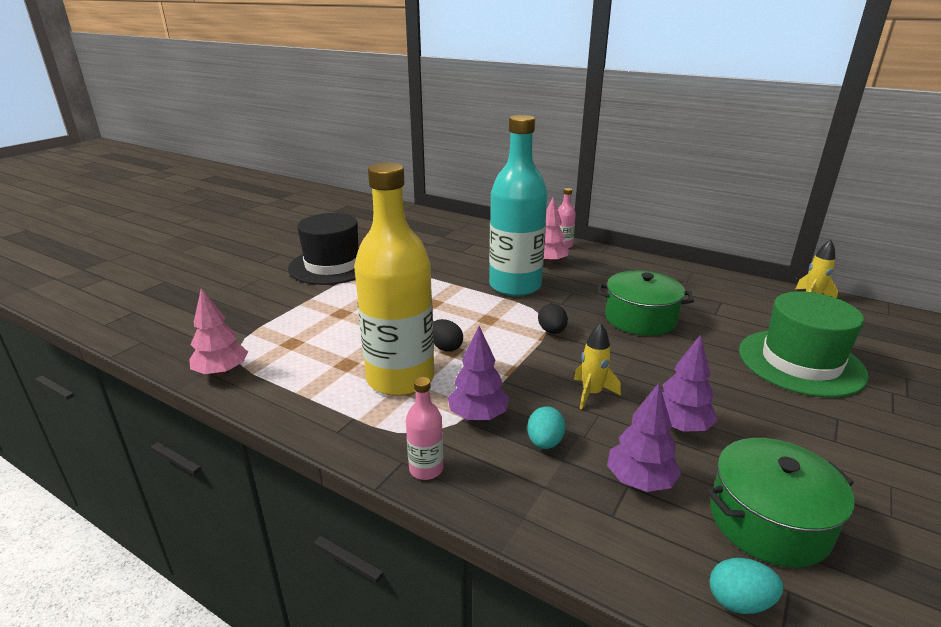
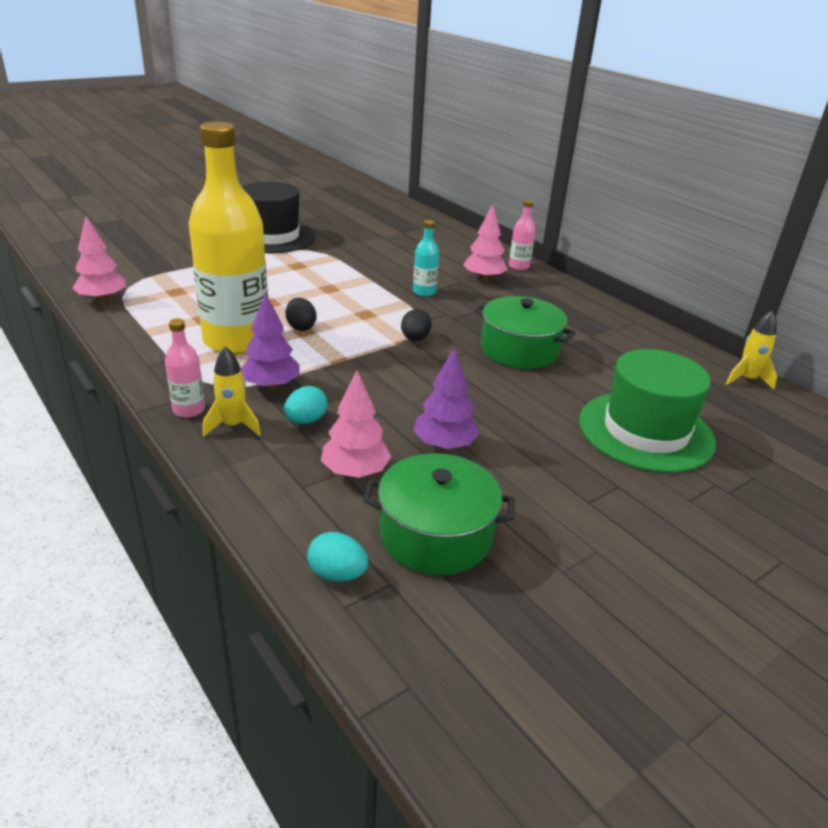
camera: 20 degrees right, 5 degrees up
(515, 286) = (424, 292): turquoise bottle -> turquoise bottle, size x0.41
(591, 394) = (392, 397): yellow rocket -> yellow rocket (233, 426)
(640, 481) = (355, 472): purple tree -> pink tree

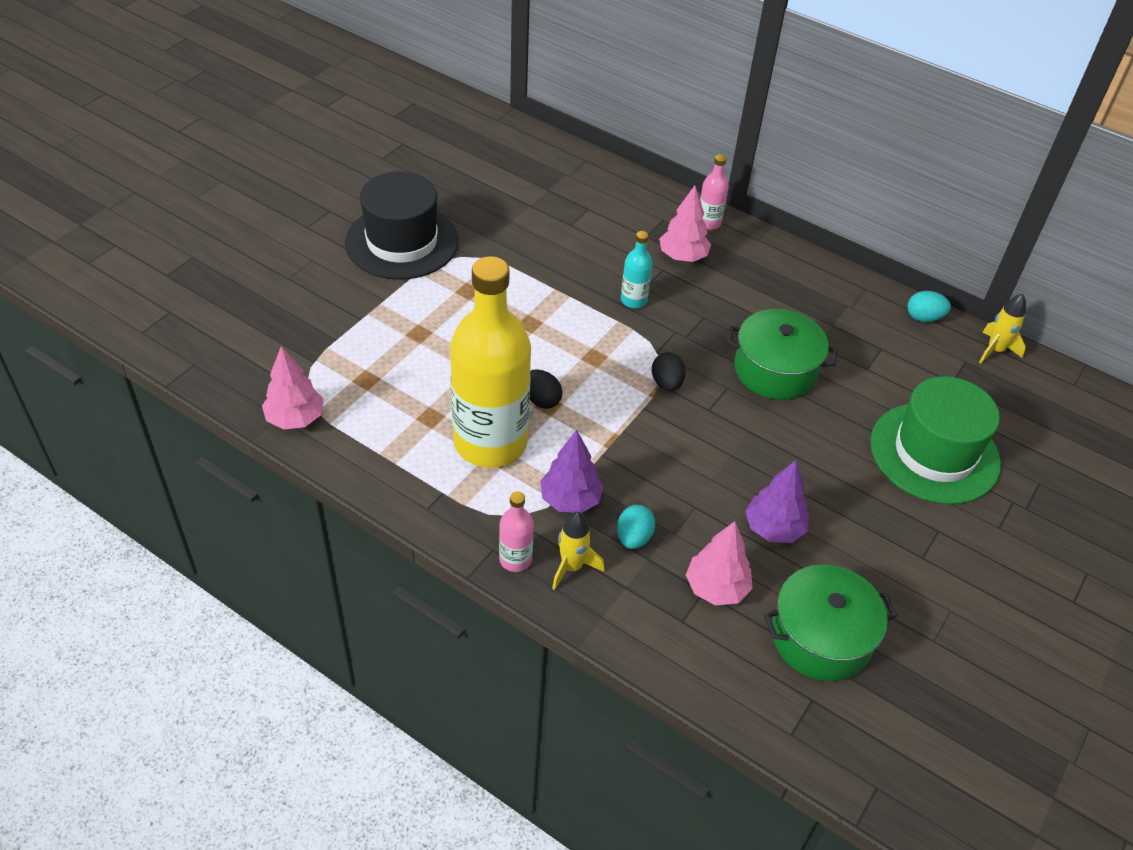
camera: 20 degrees left, 15 degrees up
(337, 574) = (767, 705): turquoise egg -> turquoise egg (923, 317)

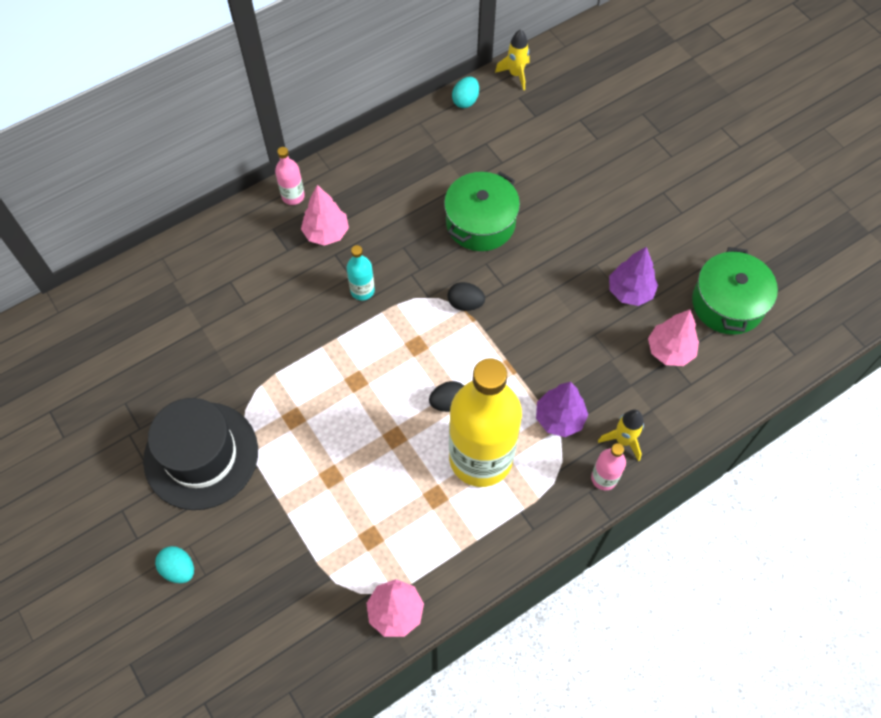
camera: 65 degrees left, 15 degrees up
(633, 538) = (609, 387): turquoise egg -> turquoise egg (179, 569)
(934, 453) = (596, 160): green hat -> none

